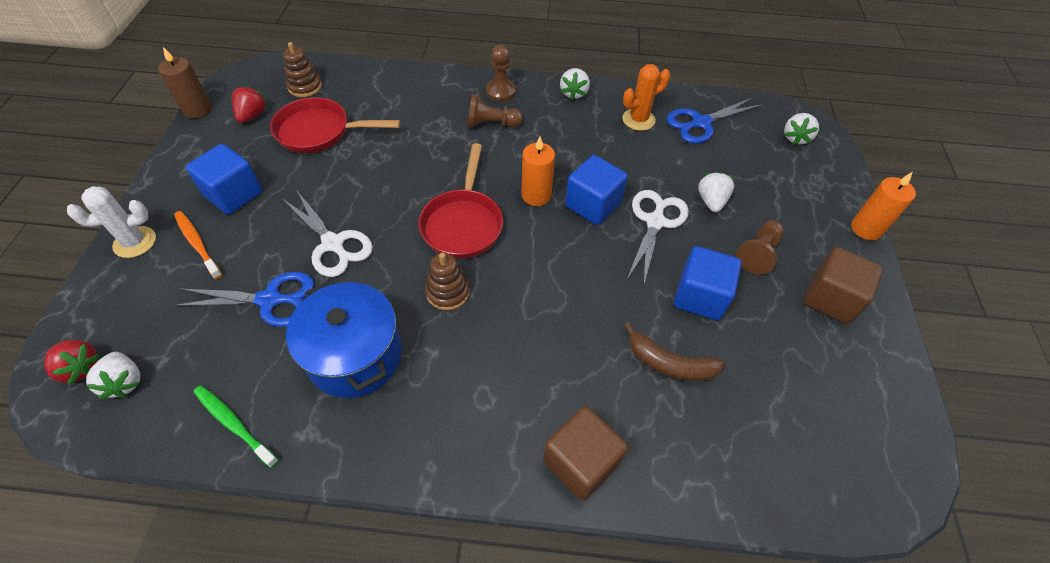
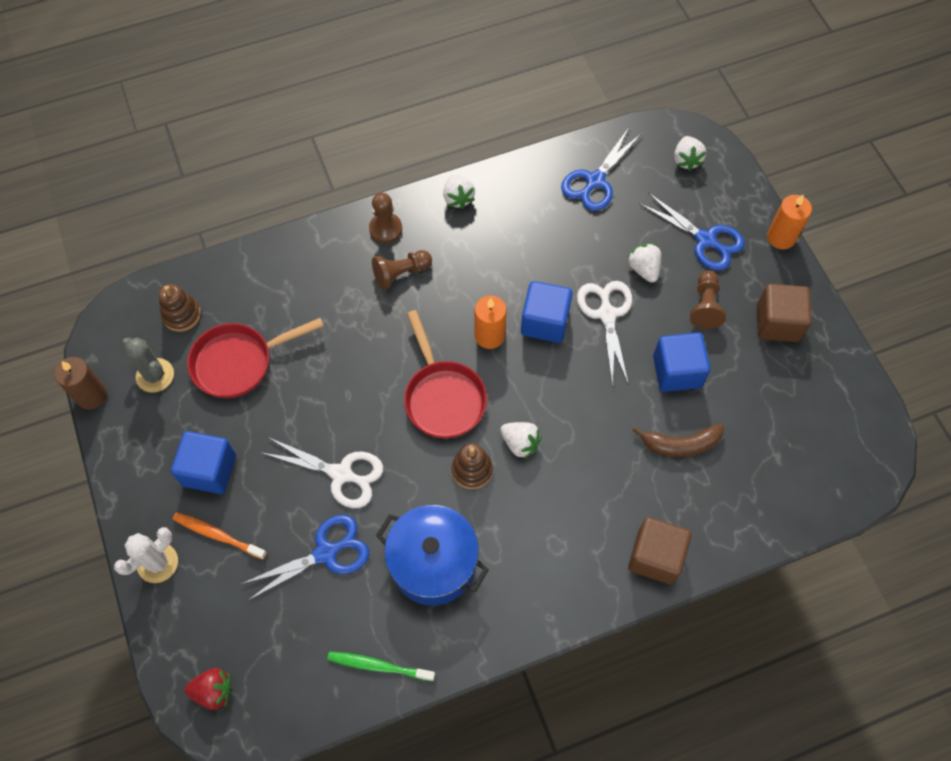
camera: 25 degrees left, 10 degrees up
(125, 382) = (261, 682): white strawberry -> white strawberry (520, 443)
(252, 116) = (155, 375): red strawberry -> grey cactus
(638, 120) = (536, 203): orange cactus -> none
(785, 202) = (705, 240): none -> blue scissors

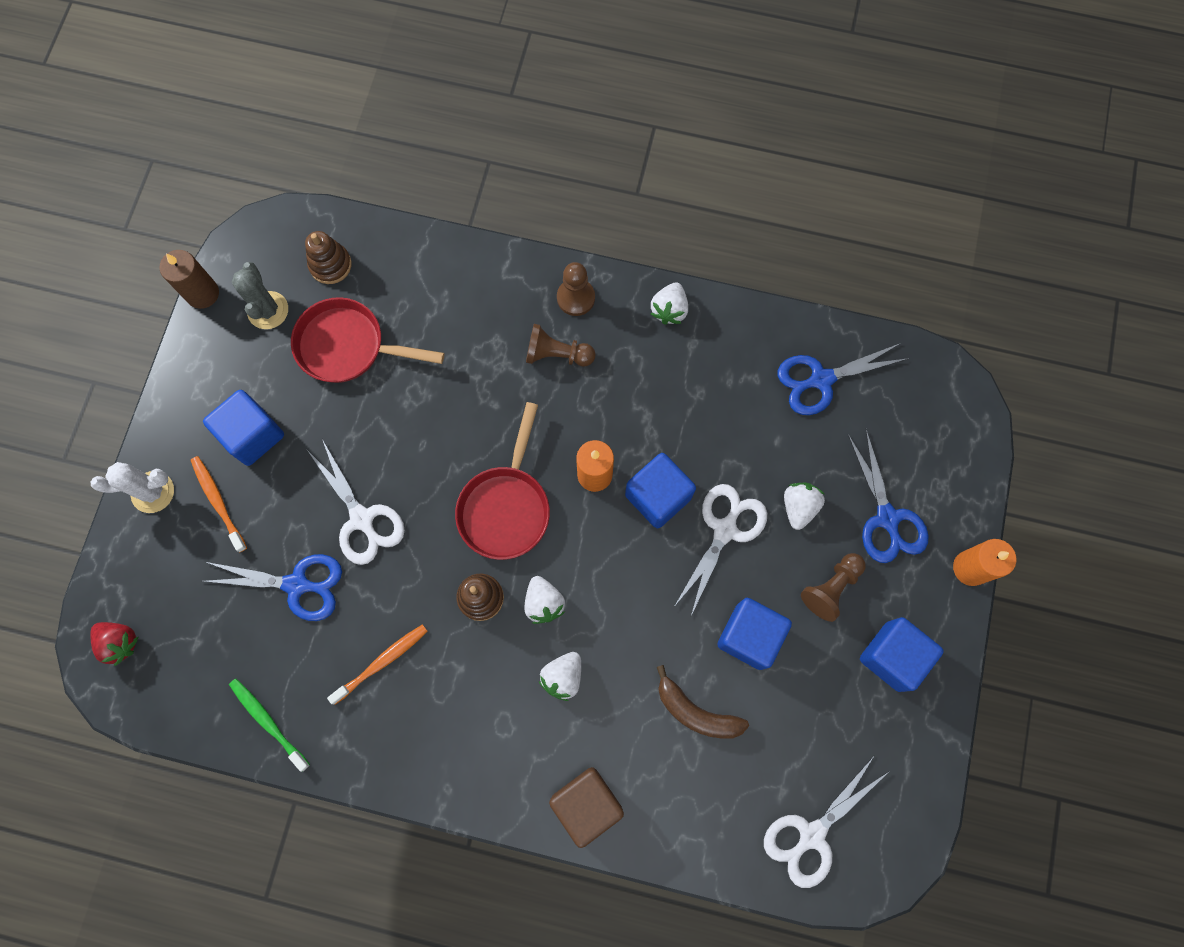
camera: 35 degrees right, 10 degrees up
(433, 563) = (382, 662): blue pot -> orange toothbrush
(686, 160) = (935, 418): white strawberry -> white strawberry (563, 677)
(777, 323) = (892, 656): brown cube -> blue cube
(817, 470) = (812, 835): none -> white scissors

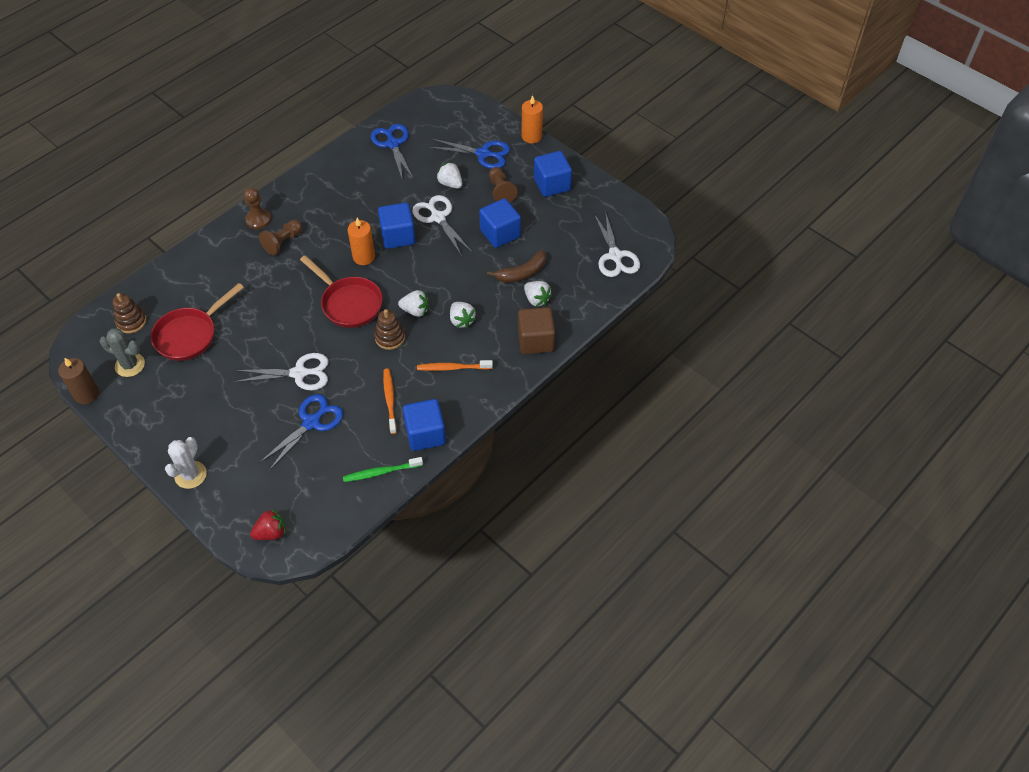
camera: 60 degrees left, 20 degrees down
(218, 502) = (227, 442): orange toothbrush -> orange toothbrush (453, 368)
(253, 435) = (201, 406): blue cube -> blue cube (425, 434)
(669, 310) = (301, 185): white strawberry -> white strawberry (536, 299)
(821, 380) = (393, 144): blue scissors -> blue scissors turned 150 degrees clockwise

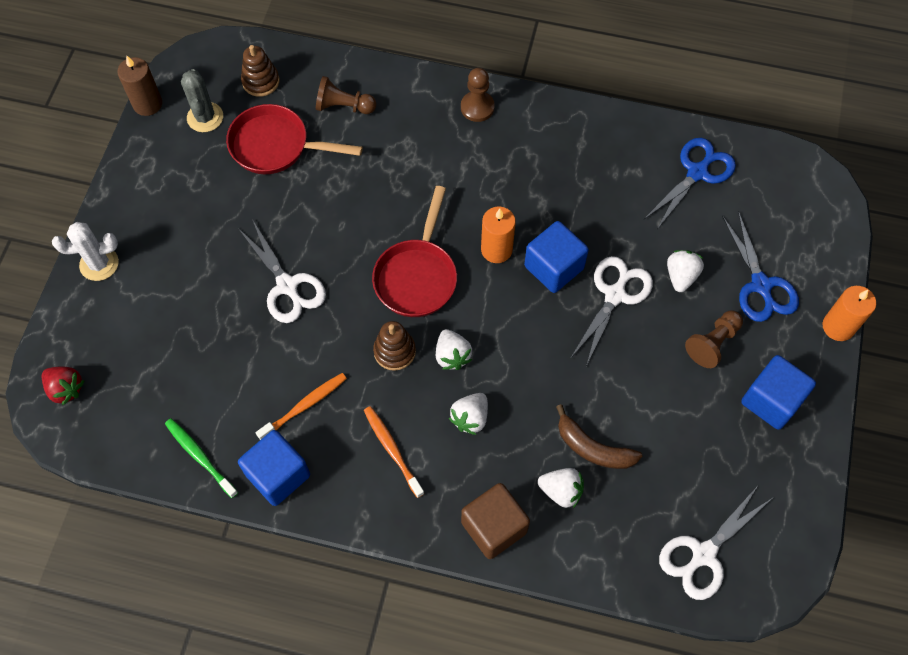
camera: 60 degrees right, 10 degrees up
(283, 242) = (461, 152): brown pawn -> brown pawn (343, 106)
(311, 423) = (227, 340): blue scissors -> none
(500, 233) = (640, 384): blue cube -> none
(536, 299) = (561, 491): white strawberry -> white strawberry turned 90 degrees counterclockwise

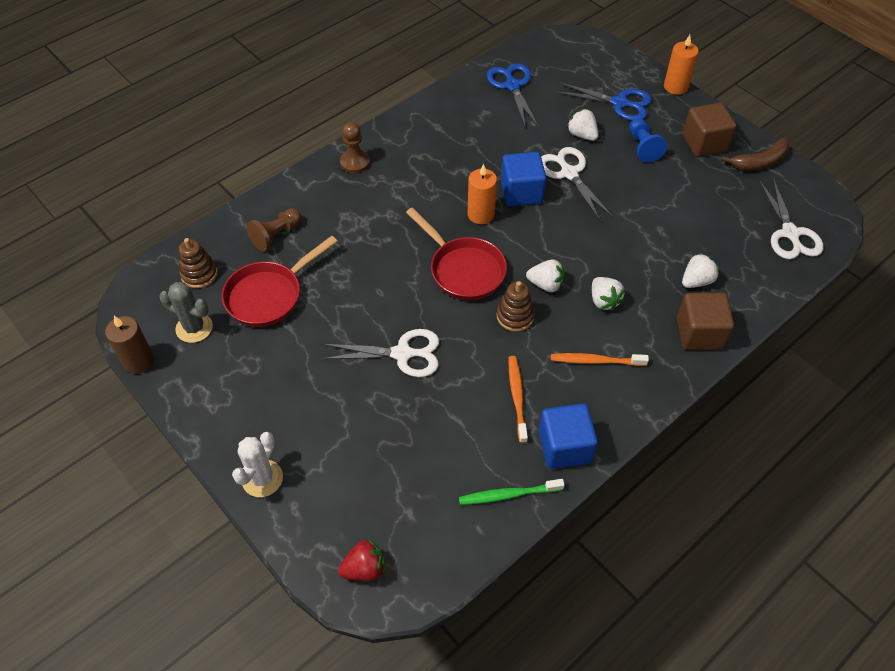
camera: 55 degrees left, 10 degrees down
(593, 448) = (675, 247): brown banana -> brown banana (759, 162)
(713, 343) = (643, 147): brown pawn -> blue pawn
(771, 401) = (704, 143): blue cube -> brown cube

